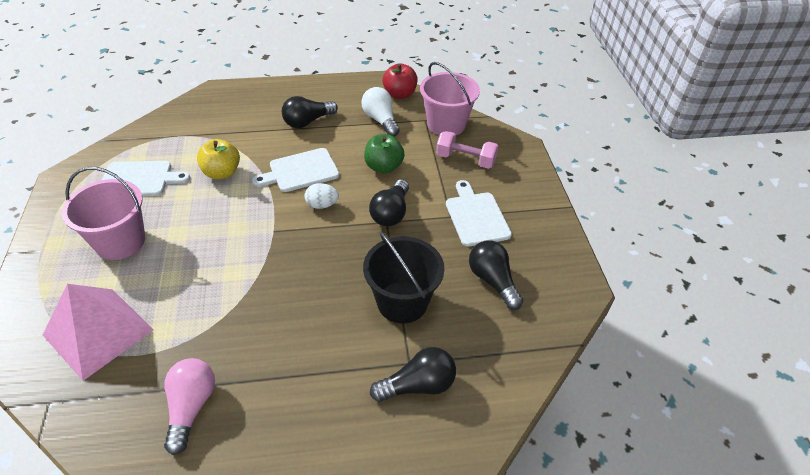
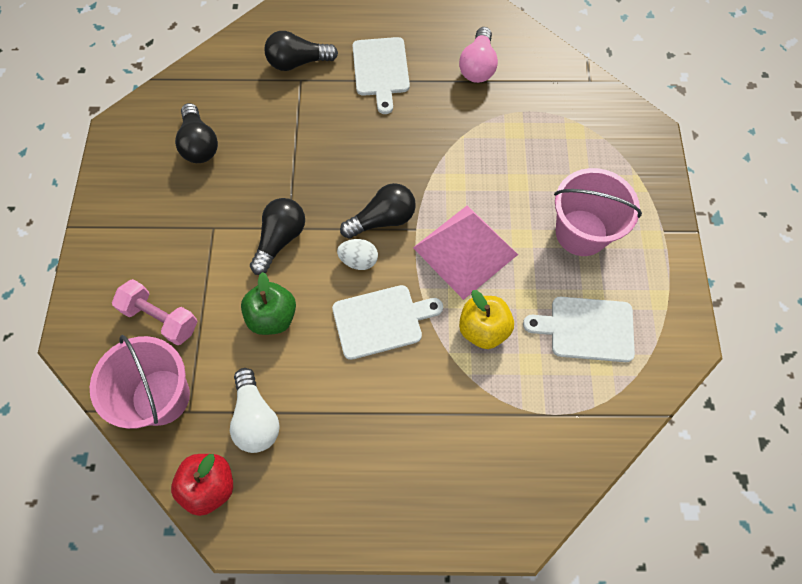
camera: 170 degrees left, 20 degrees up
(98, 332) = (570, 134): pink pyramid -> pink pyramid (465, 251)
(307, 122) = (366, 427): black light bulb -> black light bulb (382, 219)
(402, 302) = (293, 132): black bucket -> none
(476, 216) = (184, 224): white cutting board -> white cutting board (381, 70)

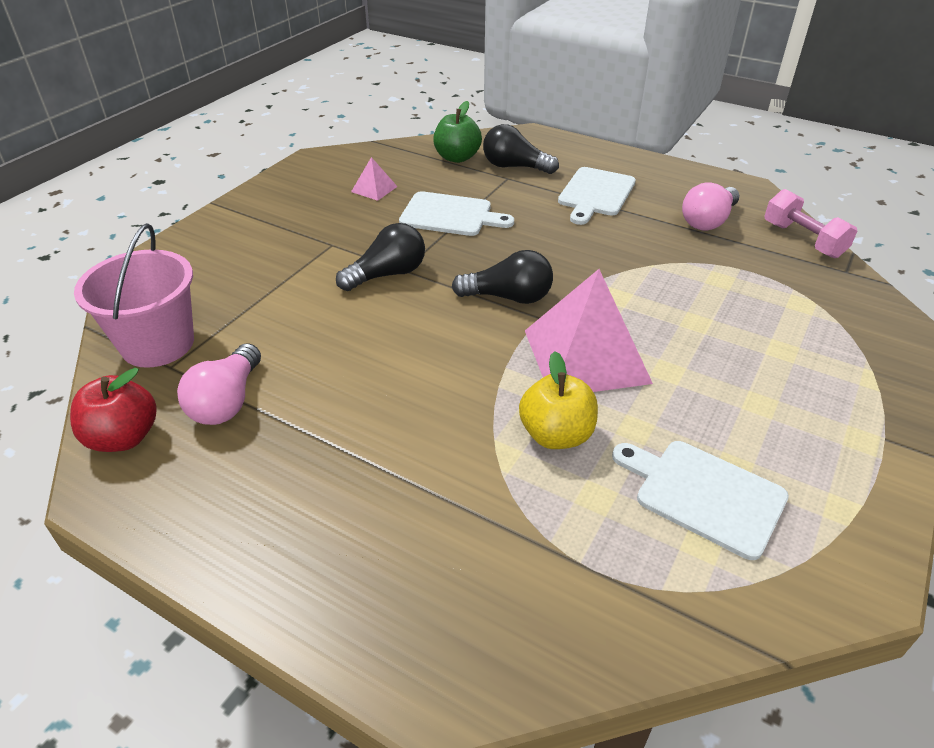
camera: 30 degrees right, 25 degrees down
(161, 318) = (220, 288): pink dumbbell -> pink dumbbell (803, 240)
(199, 144) = (374, 189): black light bulb -> pink pyramid
(256, 418) = (227, 401): white light bulb -> pink light bulb
(273, 317) = (324, 328): green apple -> green apple (457, 157)
(359, 260) = (454, 319): white egg -> none
(381, 320) = (437, 377): white cutting board -> white cutting board (450, 215)
(581, 232) = (755, 395): pink bucket -> none

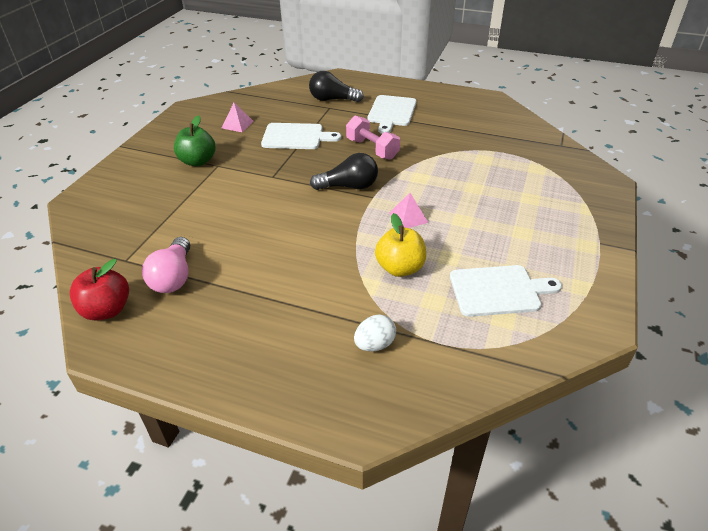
camera: 10 degrees left, 0 degrees up
(158, 344) = (111, 246): pink bucket -> none
(387, 274) = (262, 181): black light bulb -> none
(457, 157) = (291, 97): green apple -> green apple (198, 161)
(490, 554) = (374, 344): none -> white egg
(586, 356) = (408, 217): pink pyramid -> pink pyramid, size x0.44
(703, 494) = (498, 290): white cutting board -> white cutting board turned 150 degrees clockwise
(708, 221) = (469, 122): pink light bulb -> none
(803, 240) = (531, 128): pink dumbbell -> pink dumbbell (372, 149)

